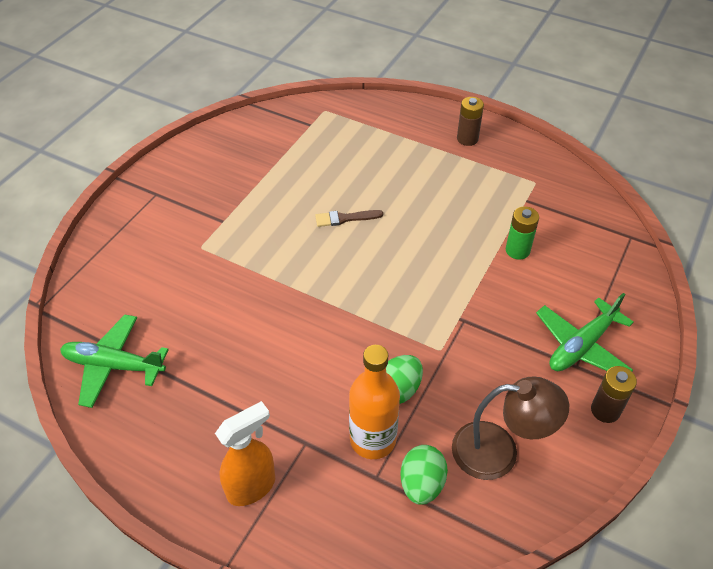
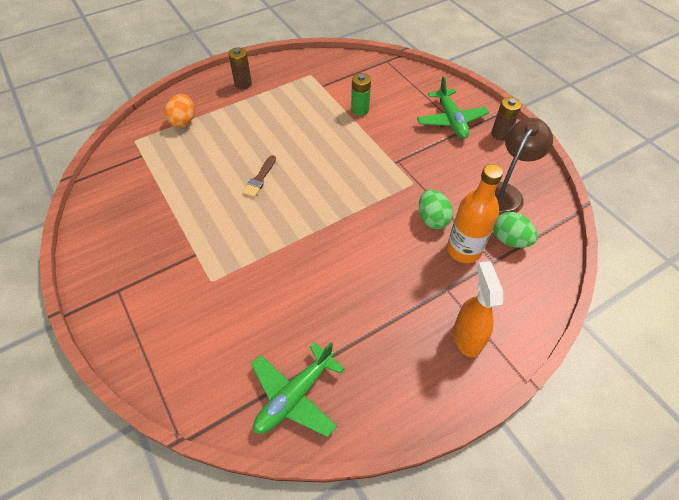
camera: 60 degrees left, 5 degrees up
(375, 127) = (183, 121): none -> orange egg

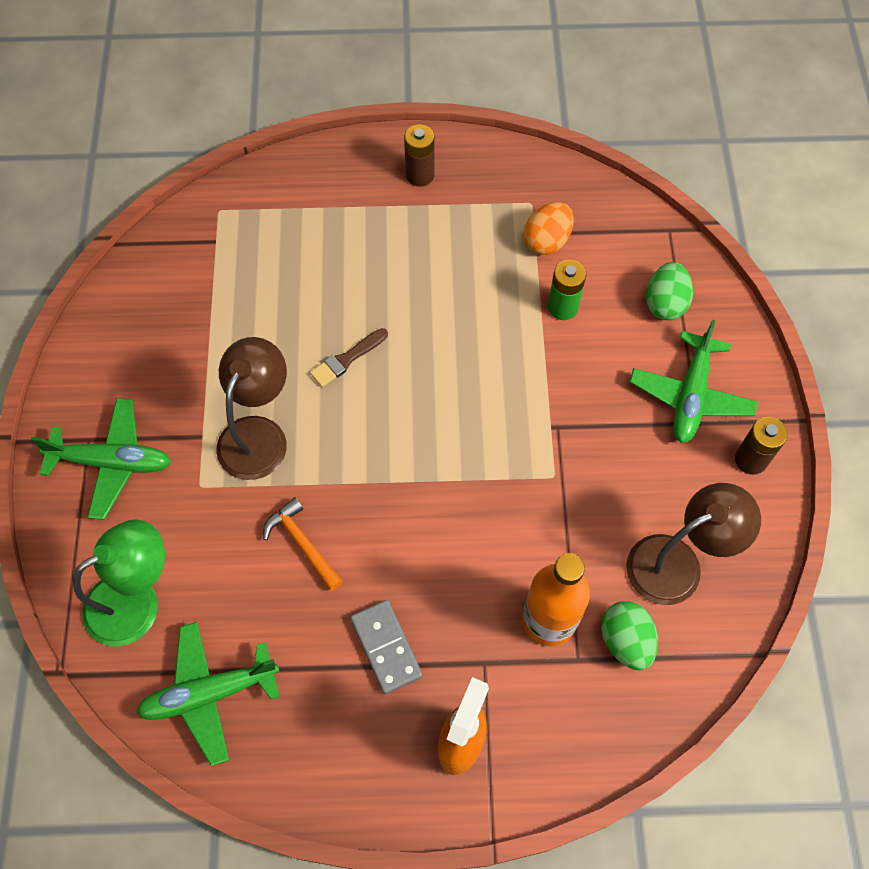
camera: 30 degrees right, 10 degrees up
(142, 295) = (112, 462): none -> green plane
(183, 121) = (299, 207): orange egg -> orange egg (547, 241)
(209, 366) = (136, 600): none -> green lamp
(231, 237) = (258, 434): none -> brown lamp
(297, 281) = (302, 543): none -> orange hammer
(386, 310) = (386, 647): none -> grey domino
(432, 219) = (539, 549): green egg -> green egg (665, 303)

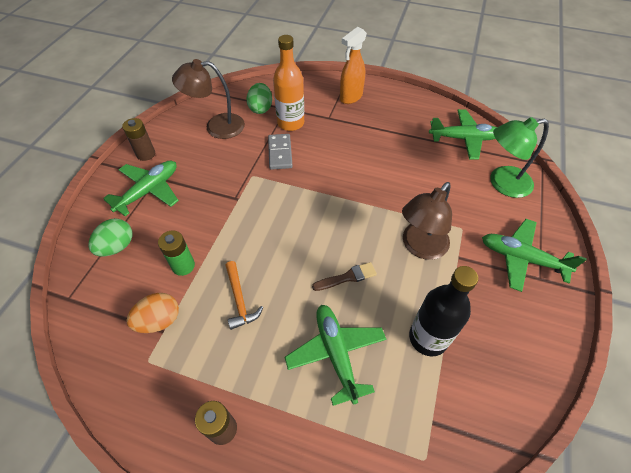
camera: 160 degrees left, 10 degrees down
(230, 318) = (428, 338): none -> black bottle
(302, 543) = (404, 183): orange hammer -> orange hammer (240, 300)
(332, 270) = (336, 353): none -> green plane
(386, 647) = (372, 133): grey domino -> grey domino (280, 153)

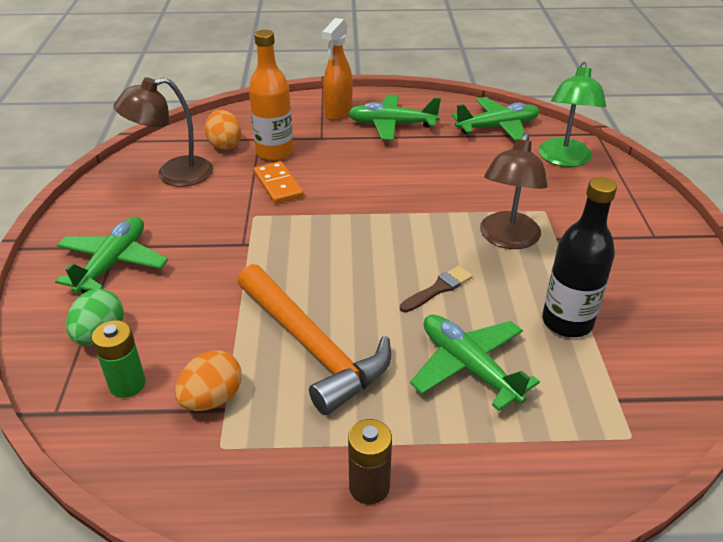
camera: 20 degrees left, 15 degrees down
(146, 154) = (84, 224): brown battery -> none
(183, 266) = (212, 331): green battery -> green battery (127, 384)
(240, 300) = (313, 347): orange hammer -> orange hammer, size x2.00
(261, 108) = (225, 145): green egg -> orange egg
(280, 153) = (278, 185): grey domino -> orange domino
(502, 183) = (564, 160): green lamp -> green lamp turned 45 degrees counterclockwise
(521, 258) = (625, 223): green plane -> green plane (392, 125)

